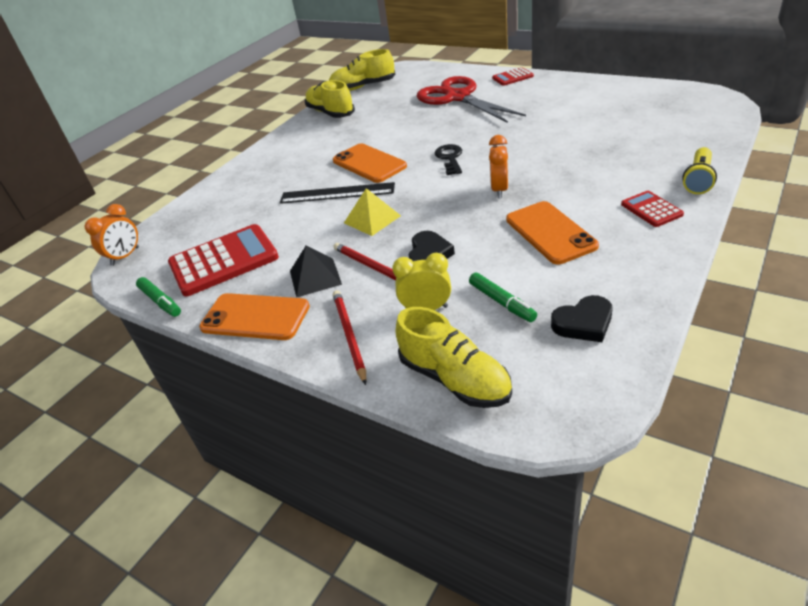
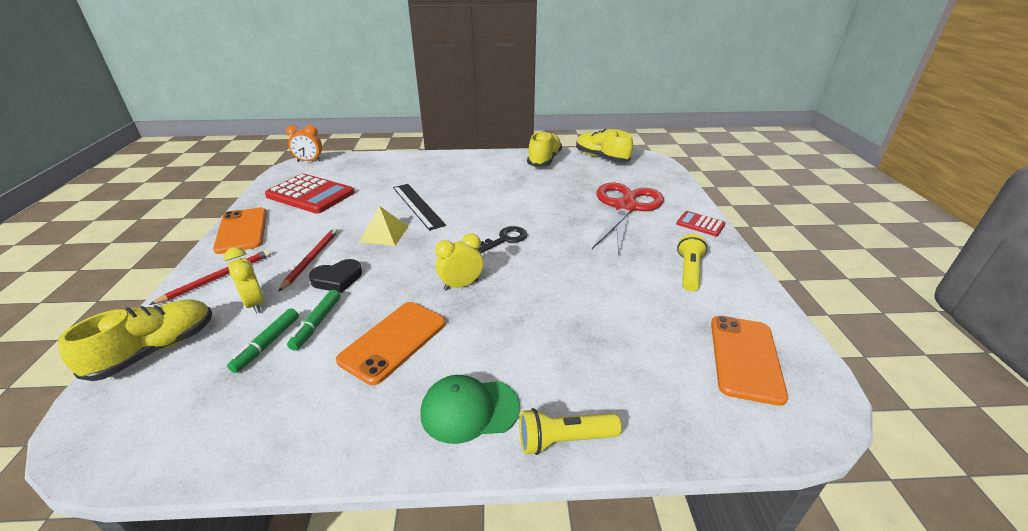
camera: 50 degrees right, 5 degrees down
(160, 301) = (259, 191): green marker -> green marker (317, 323)
(315, 277) = (295, 237): black pyramid -> none
(369, 164) = (471, 204): orange phone -> orange phone (745, 358)
(454, 379) = (155, 350): yellow shoe -> yellow shoe turned 150 degrees counterclockwise
(499, 190) = (461, 285): orange clock -> yellow clock
(565, 97) = (688, 271): none -> yellow flashlight
(583, 323) = (234, 411): black heart -> none
(651, 209) = (469, 410): red calculator -> green cap

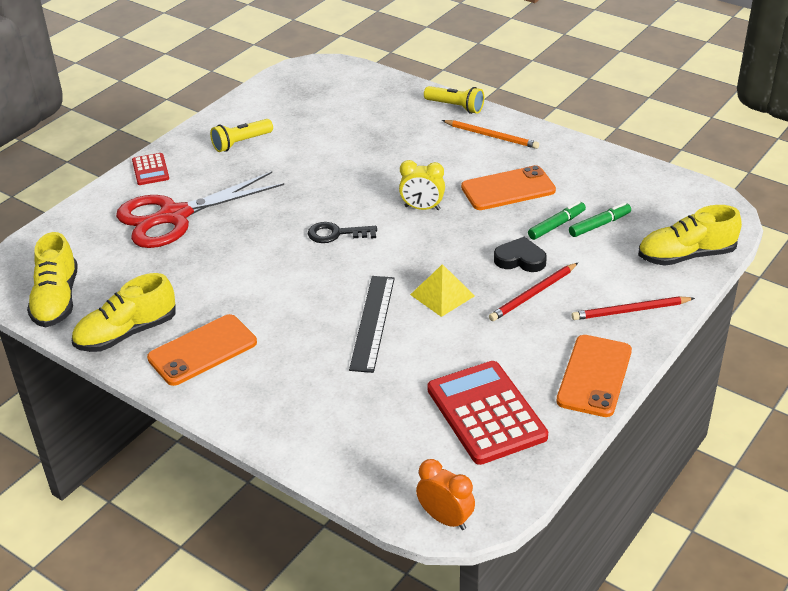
camera: 140 degrees left, 5 degrees up
(255, 303) = (601, 265): yellow clock -> none
(469, 410) = (491, 136): green cap -> orange pencil
(745, 358) = (307, 93): orange phone -> orange phone (202, 350)

